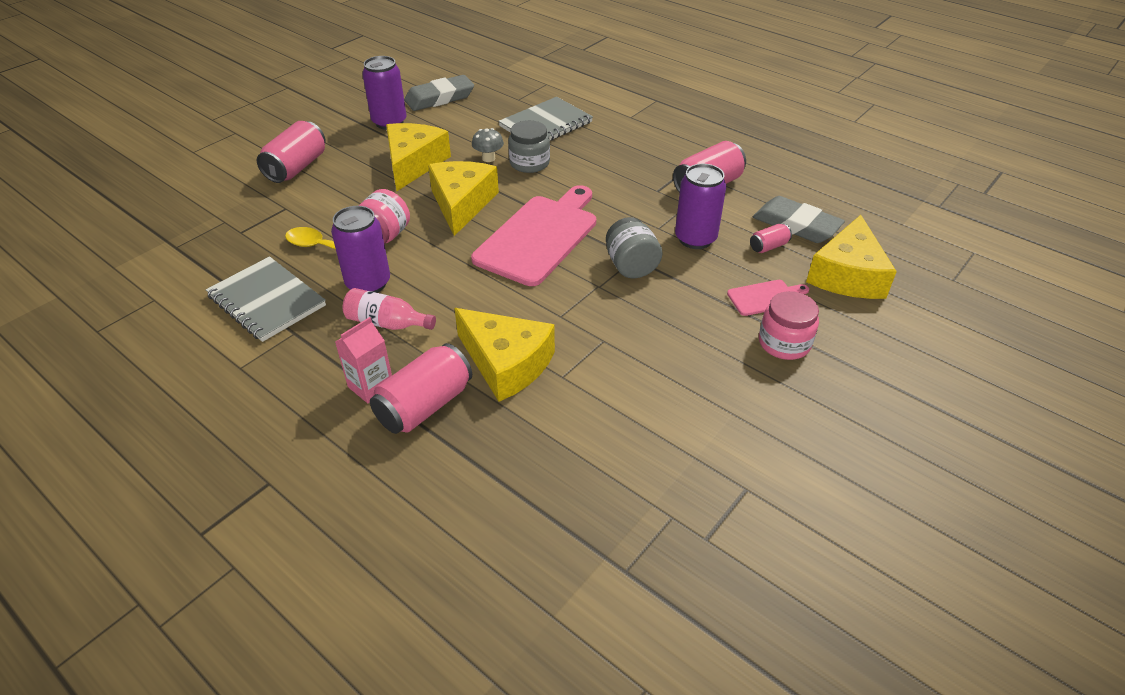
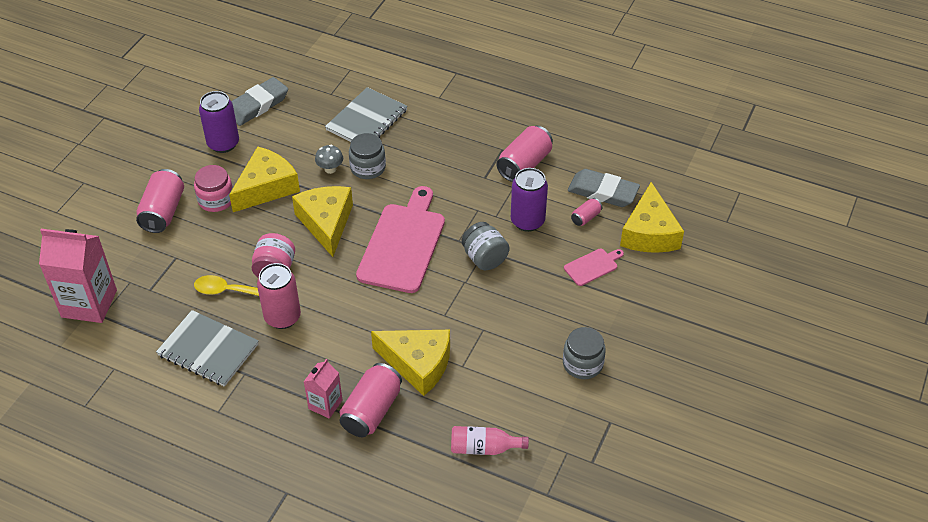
camera: 15 degrees left, 5 degrees up
(170, 234) = (89, 303): none -> pink carton
(368, 283) = (282, 317): purple can -> pink can
(387, 323) = (313, 349): pink bottle -> pink bottle (484, 448)
(413, 163) = (266, 187): yellow cheese -> yellow cheese turned 45 degrees clockwise
(724, 406) = (582, 364): none -> grey jar
(784, 343) = (614, 304): pink jar -> pink jar (216, 200)

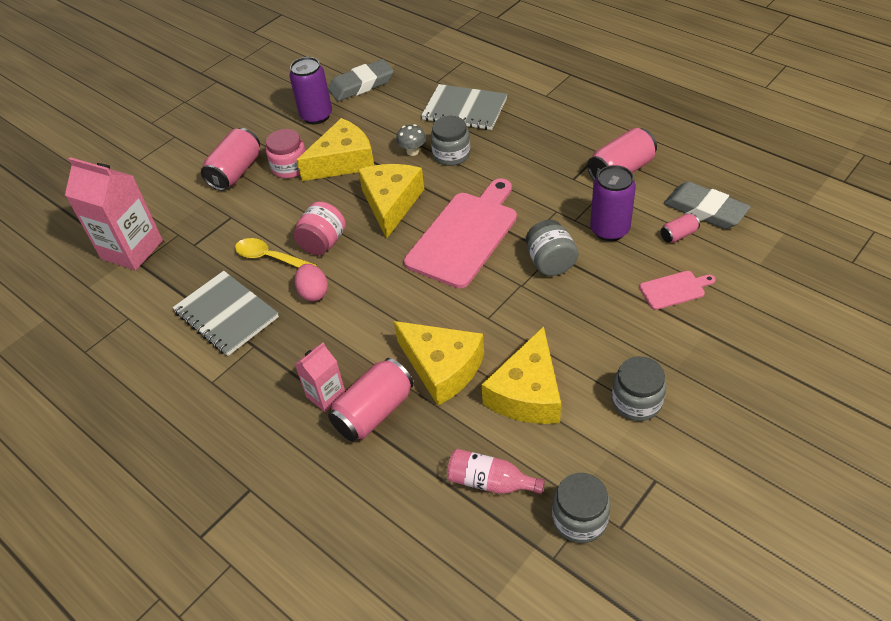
camera: 20 degrees right, 0 degrees up
(282, 317) = (313, 292): pink can -> pink egg
(366, 120) = (464, 109): grey notebook -> grey notebook turned 60 degrees clockwise
(560, 462) = (579, 519): none -> grey jar
(649, 233) = (752, 262): yellow cheese -> yellow cheese (527, 393)

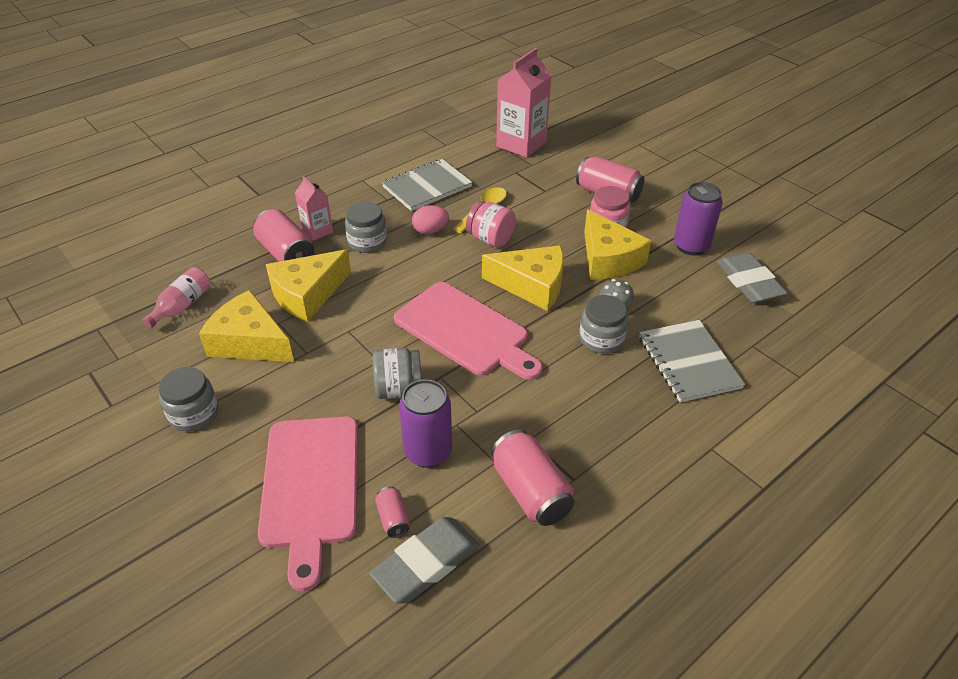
camera: 95 degrees right, 5 degrees down
(464, 109) = (688, 362): grey notebook -> grey notebook turned 45 degrees counterclockwise
(579, 519) = (114, 350): grey jar -> grey jar (367, 242)
(674, 289) = (311, 487): pink cutting board -> pink cutting board, size x2.19

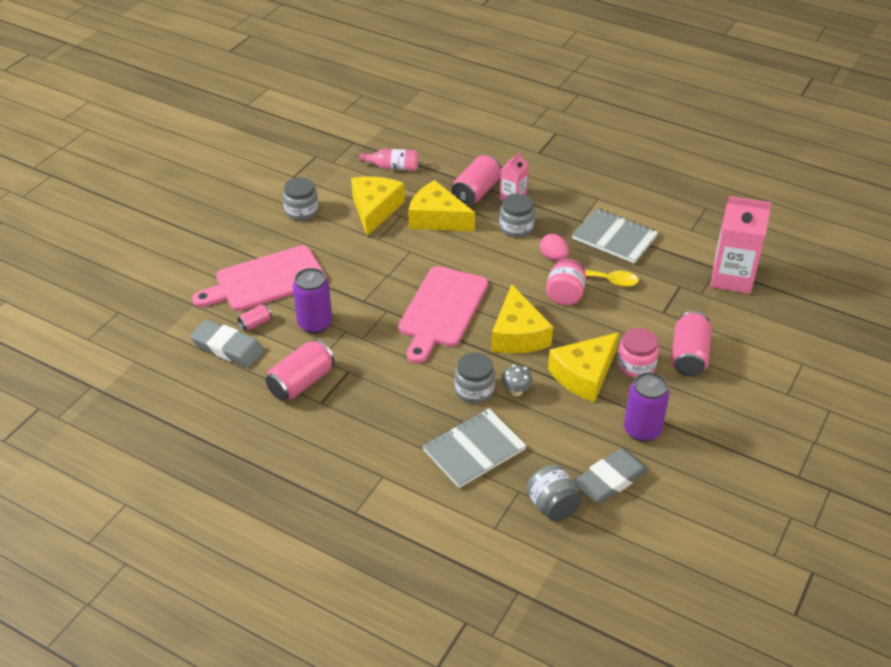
camera: 70 degrees right, 0 degrees up
(398, 389) = (365, 293): grey jar -> grey jar (552, 506)

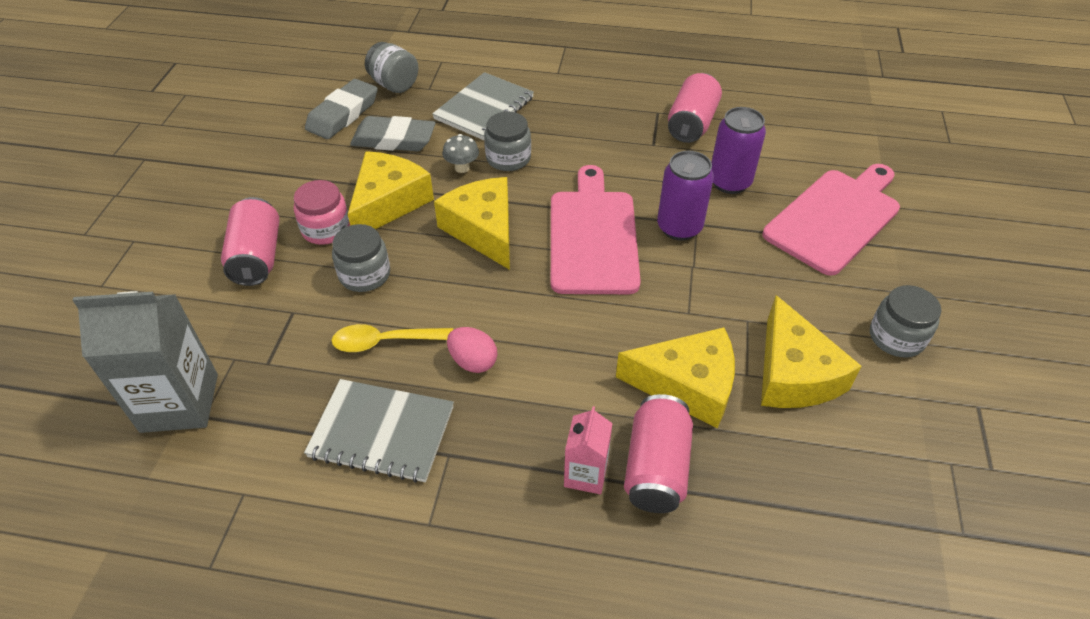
camera: 160 degrees right, 5 degrees up
(228, 348) = (796, 136): grey eraser -> grey eraser (394, 139)
(255, 324) = (794, 166): pink can -> none
(393, 167) = (838, 485): pink bottle -> none
(516, 228) = (552, 404): grey jar -> grey jar (365, 274)
(565, 295) = (438, 301): pink jar -> none
(642, 430) = (313, 162): purple can -> purple can (679, 227)
(732, 278) = (179, 403): pink carton -> grey carton

